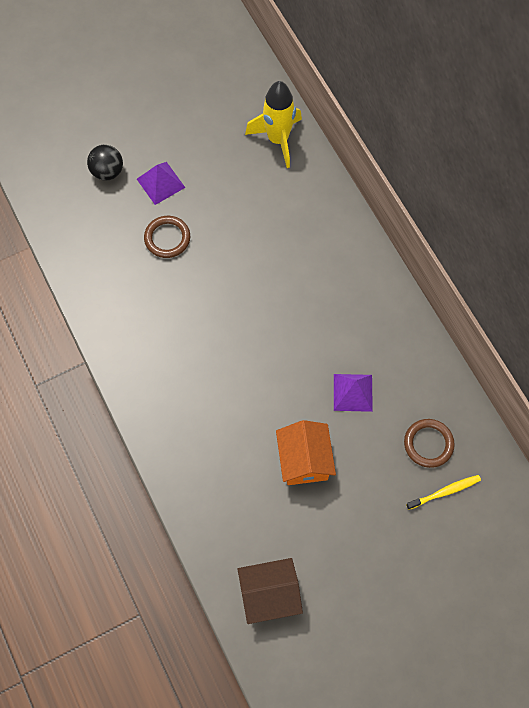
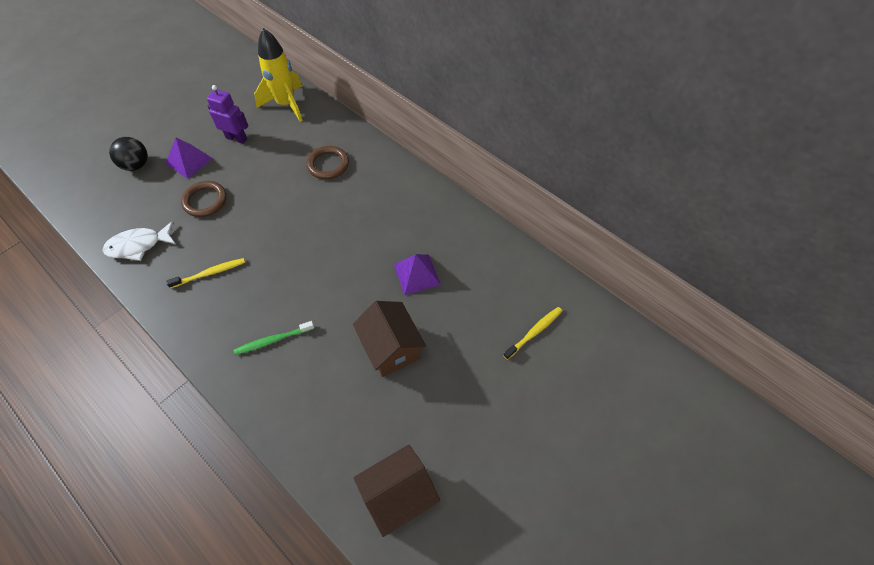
camera: 20 degrees left, 10 degrees down
(94, 270) = (138, 245): none -> white fish
(156, 323) = (210, 273): none -> yellow toothbrush
(198, 414) = (273, 340): none -> green toothbrush
(215, 169) = (236, 138): none -> purple robot
(304, 460) = (391, 348): orange house -> brown house
(428, 444) = (502, 296): brown ring -> brown ring (328, 164)

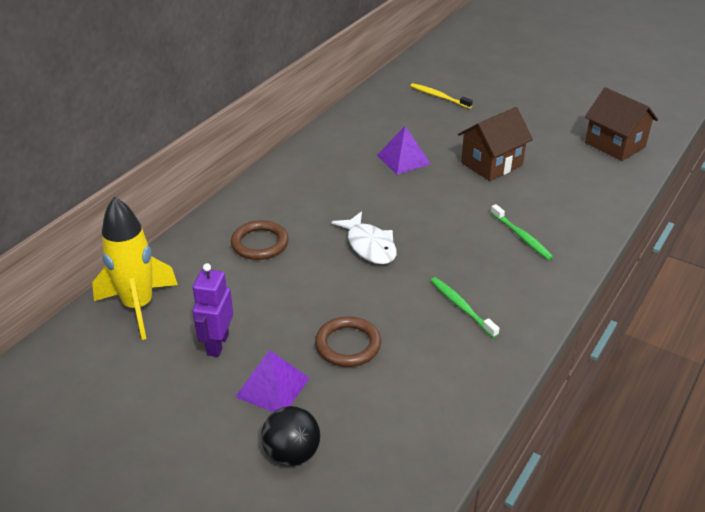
camera: 100 degrees left, 20 degrees down
(138, 245) = (446, 392): white fish -> white fish (369, 245)
(210, 273) = (461, 306): yellow toothbrush -> green toothbrush

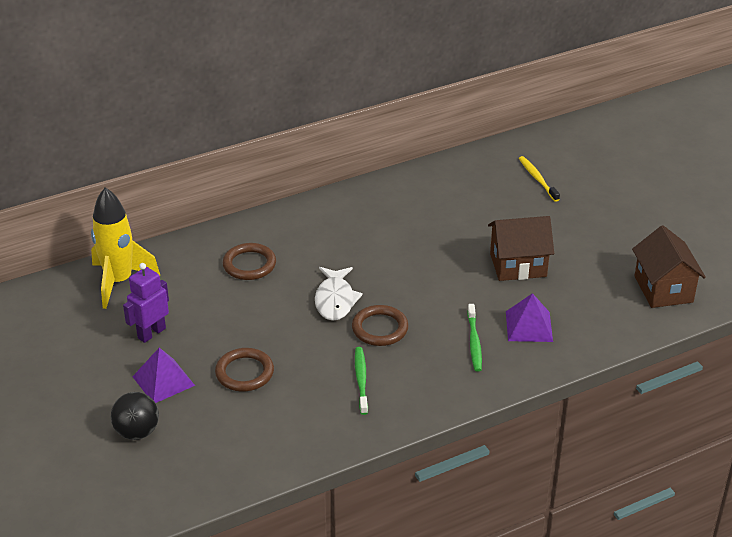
camera: 30 degrees right, 0 degrees up
(403, 159) = (440, 232): purple pyramid -> purple pyramid (529, 326)
(433, 255) = (380, 328): none -> brown ring

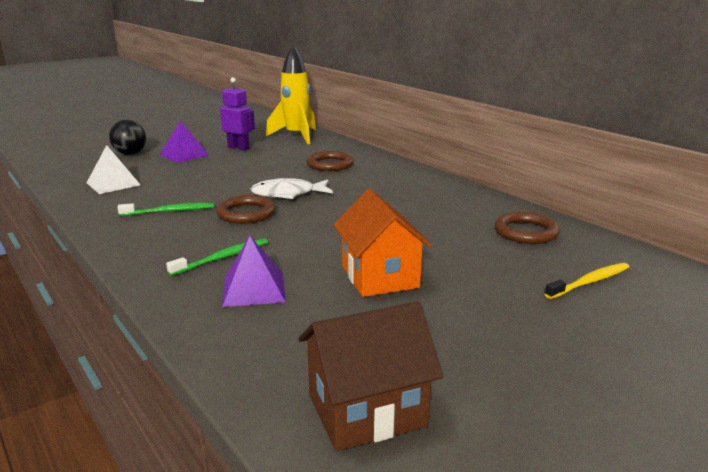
camera: 80 degrees right, 15 degrees down
(244, 373) = (188, 174): brown ring -> brown ring (526, 232)
(260, 432) = (113, 184): none -> white pyramid
(474, 342) = (223, 258): green toothbrush -> green toothbrush turned 150 degrees clockwise
(518, 265) = (379, 276): brown house -> orange house

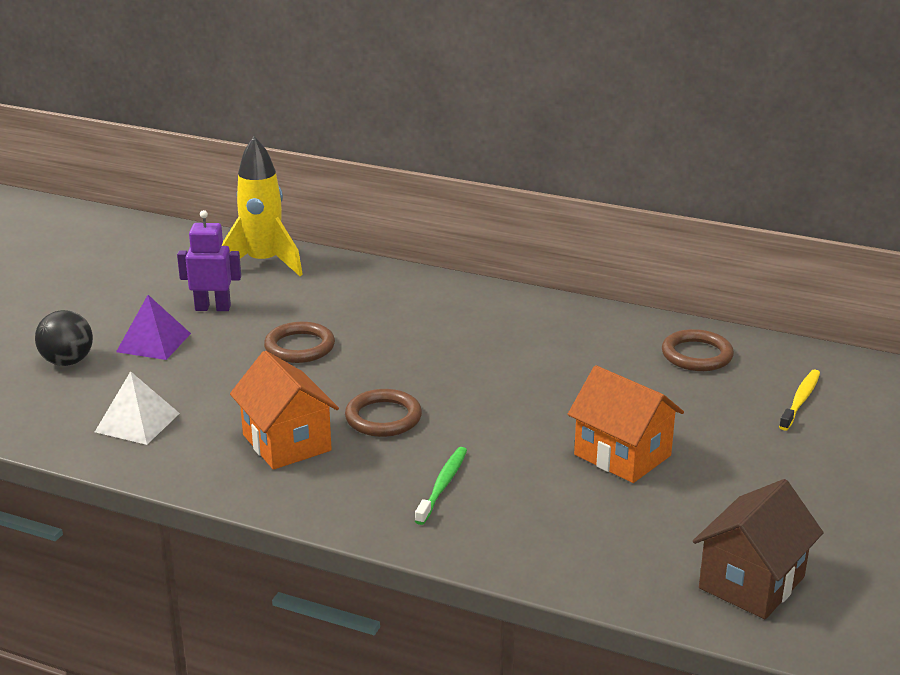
camera: 30 degrees left, 5 degrees up
(170, 211) = (286, 443): green toothbrush -> orange house
(254, 289) = (525, 510): purple pyramid -> none
(288, 194) = (392, 373): white fish -> none
(330, 164) = (379, 308): brown ring -> brown ring (299, 347)

